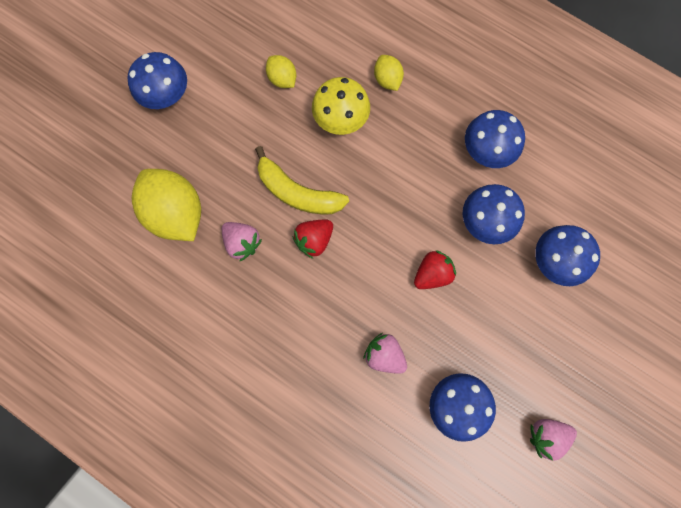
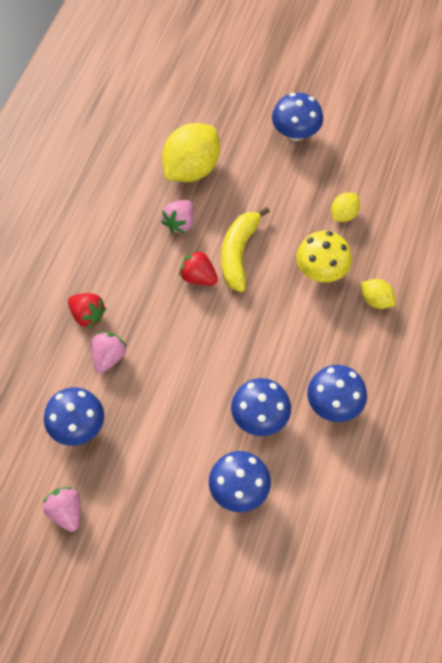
camera: 75 degrees right, 15 degrees down
(387, 80) = (376, 300): yellow lemon -> yellow lemon turned 75 degrees clockwise
(432, 274) = (194, 381): red strawberry -> red strawberry (87, 315)

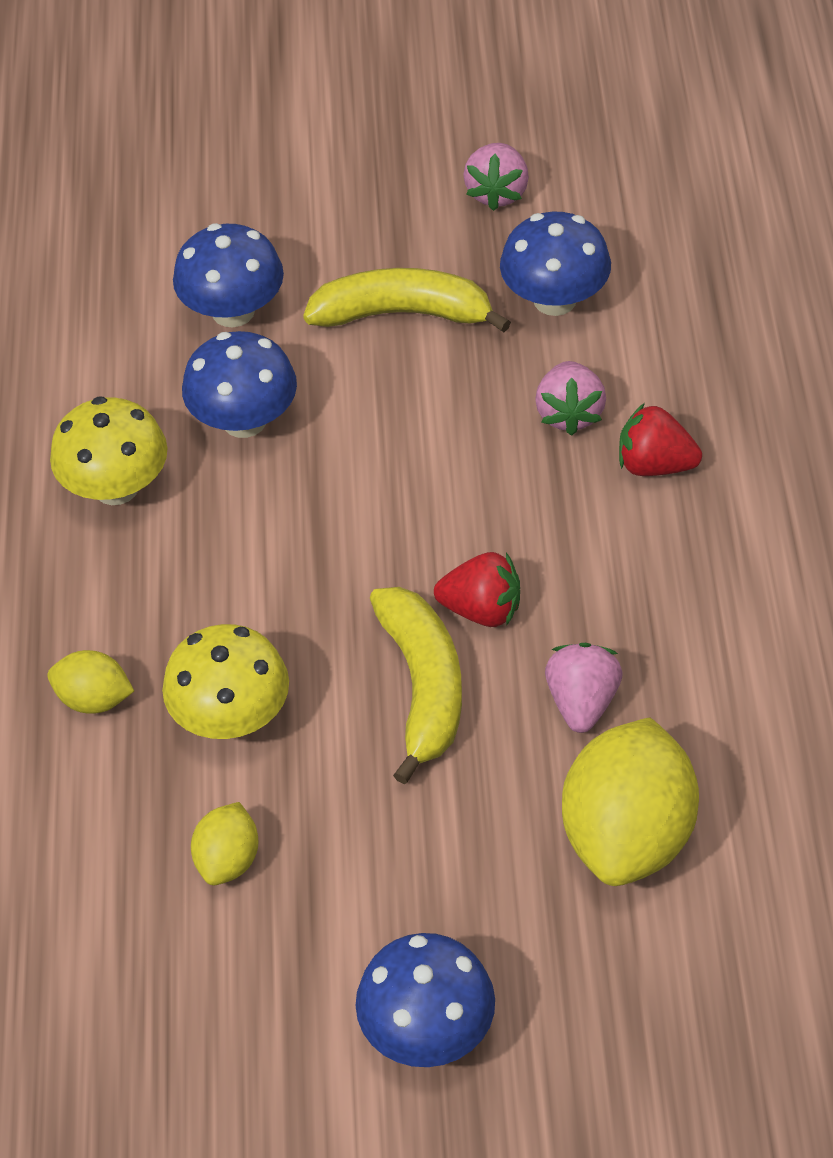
camera: 160 degrees right, 10 degrees down
(66, 512) = (497, 193): pink strawberry -> pink strawberry turned 60 degrees clockwise
(155, 450) = (403, 314): none -> yellow banana
(334, 404) = (116, 487): blue mushroom -> yellow mushroom

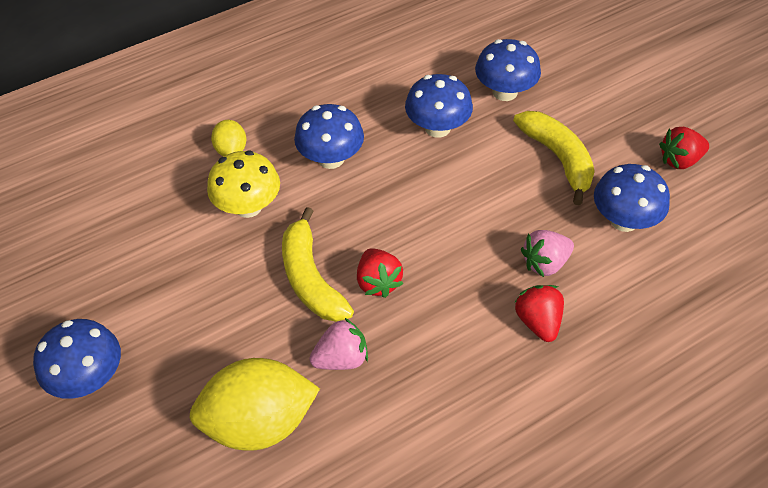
camera: 60 degrees right, 0 degrees up
(116, 487) = (362, 100): yellow mushroom -> none
(209, 575) = (331, 158): none -> blue mushroom
(228, 860) = (160, 244): yellow lemon -> none
(423, 687) = (311, 278): yellow banana -> yellow banana turned 105 degrees clockwise
(497, 193) = (680, 160): pink strawberry -> red strawberry

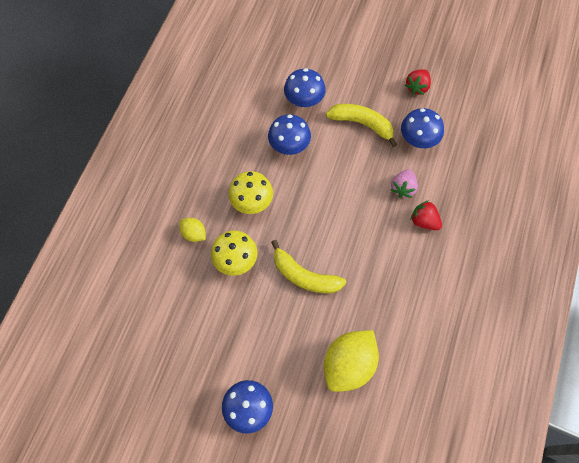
camera: 40 degrees left, 15 degrees up
(331, 158) = (251, 201): blue mushroom -> yellow mushroom
(341, 359) = (356, 305): pink strawberry -> none
(378, 282) = (337, 254): red strawberry -> none

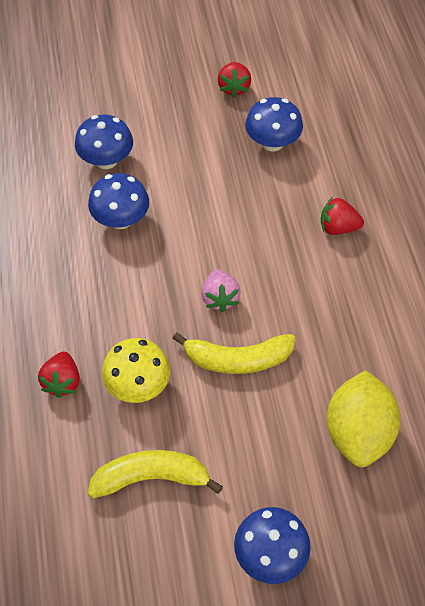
camera: 30 degrees left, 10 degrees down
(194, 234) = (62, 382): yellow lemon -> red strawberry
(251, 201) = (114, 306): yellow mushroom -> none
(362, 124) = (195, 155): yellow banana -> yellow banana (151, 478)
(403, 188) = (290, 203): pink strawberry -> pink strawberry (220, 298)

